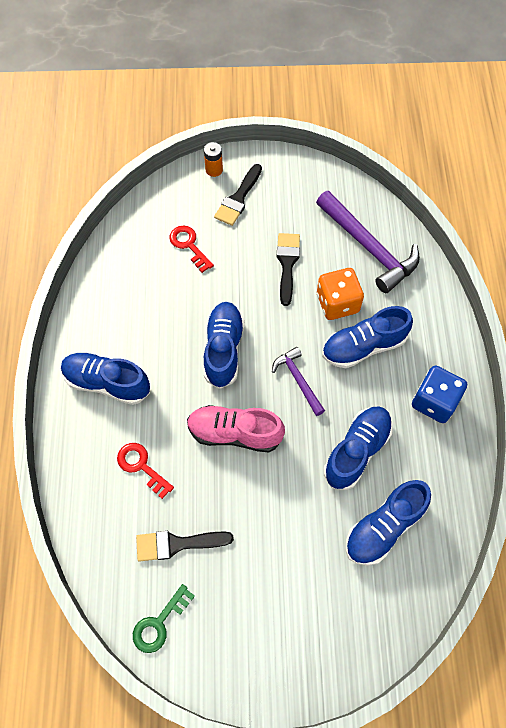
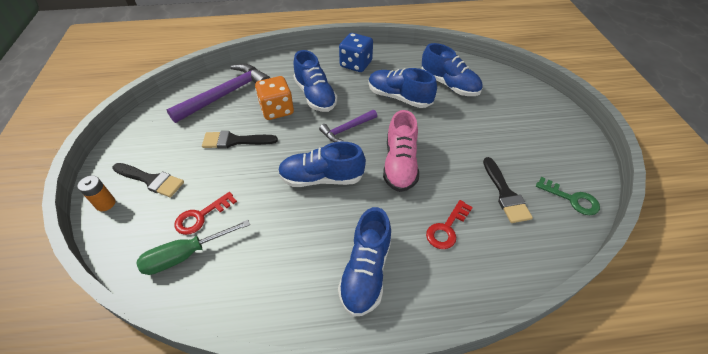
camera: 95 degrees left, 15 degrees down
(149, 239) = (185, 255): none -> green screwdriver

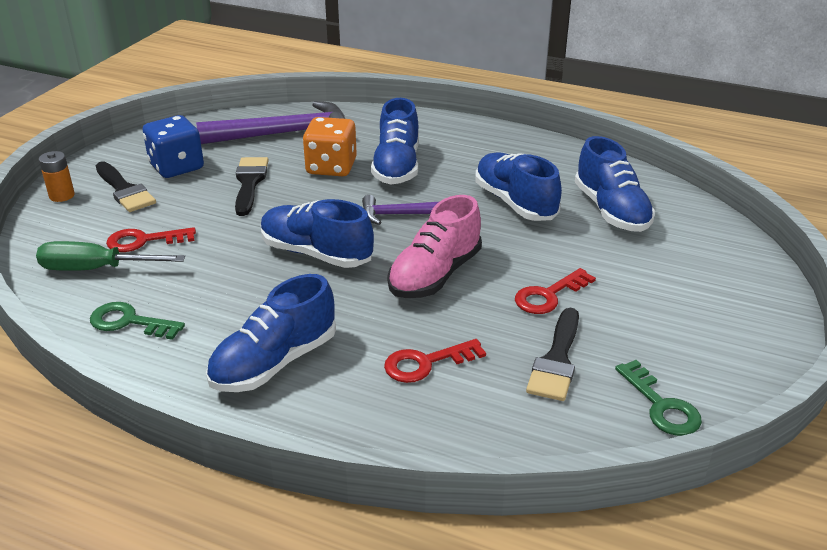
camera: 30 degrees right, 15 degrees down
(235, 141) = (249, 183): black brush -> black brush turned 60 degrees clockwise
(247, 287) = (129, 322): none -> green key
(356, 64) = (491, 148): blue dice -> blue dice (176, 167)
(466, 153) = (548, 295): none -> red key

